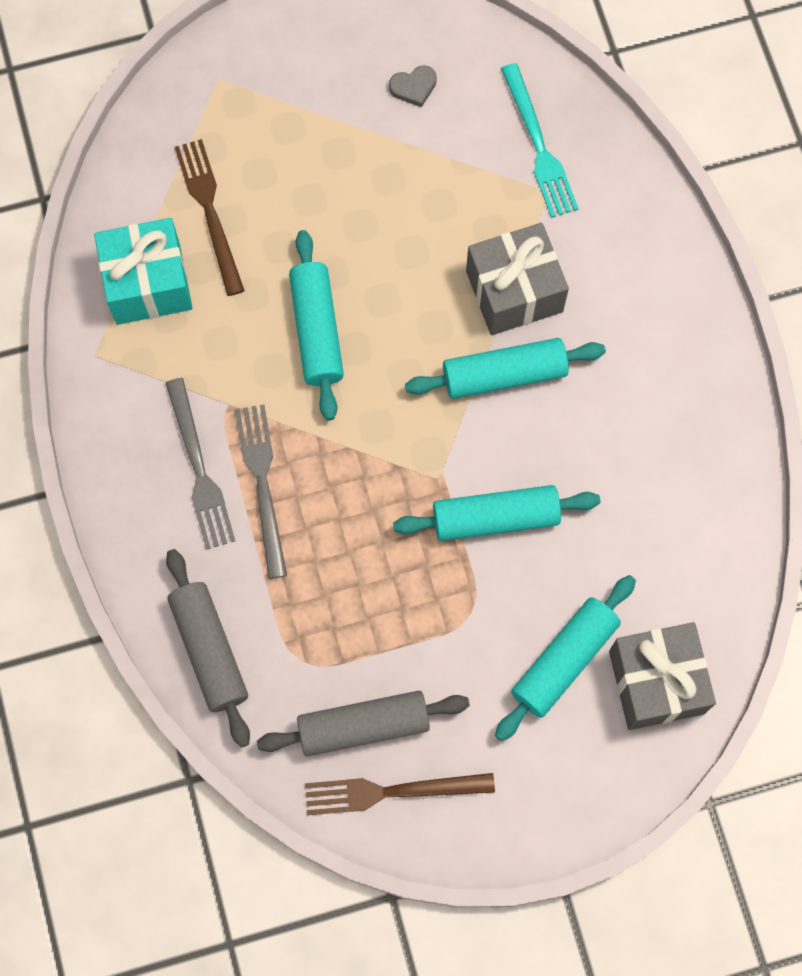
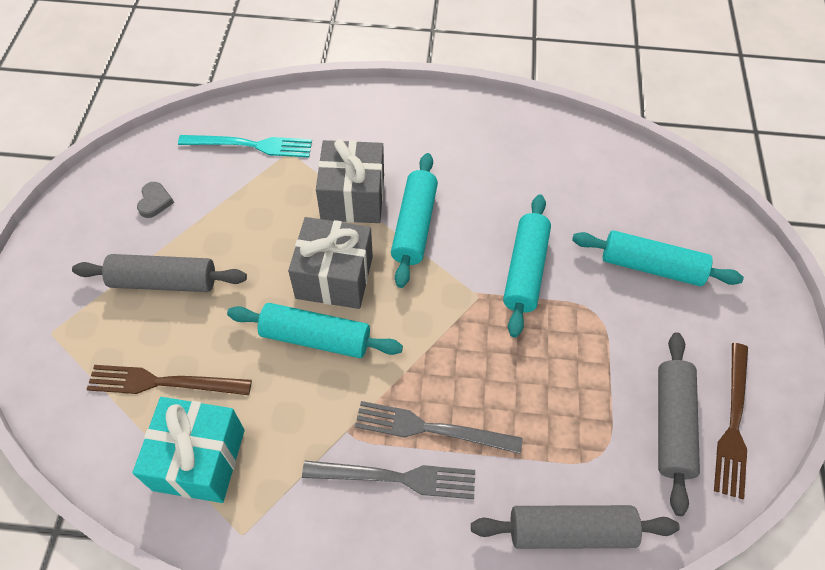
camera: 70 degrees left, 15 degrees down
(319, 151) = (164, 282): none -> grey rolling pin
(564, 661) = (651, 266): turquoise rolling pin -> turquoise rolling pin turned 45 degrees counterclockwise
(656, 682) = (681, 218): grey gift -> grey gift (334, 277)

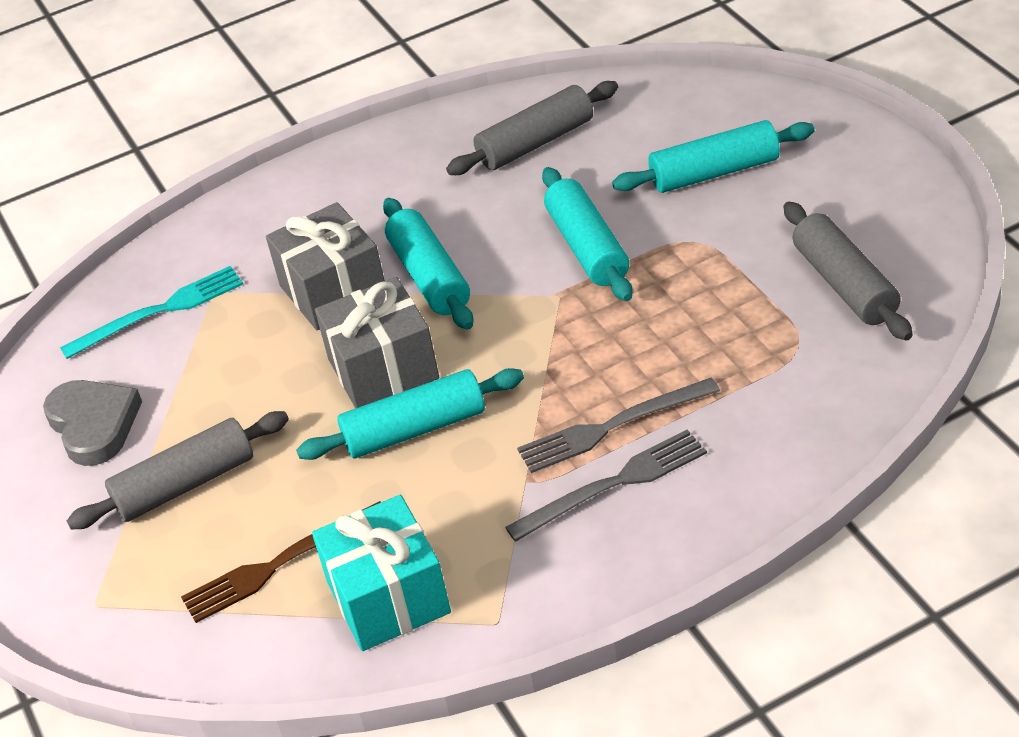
camera: 25 degrees left, 15 degrees down
(155, 201) = (94, 425): grey heart -> grey heart, size x1.90
(570, 530) = (821, 419): grey rolling pin -> grey rolling pin (535, 143)
(733, 423) = (900, 250): brown fork -> none

